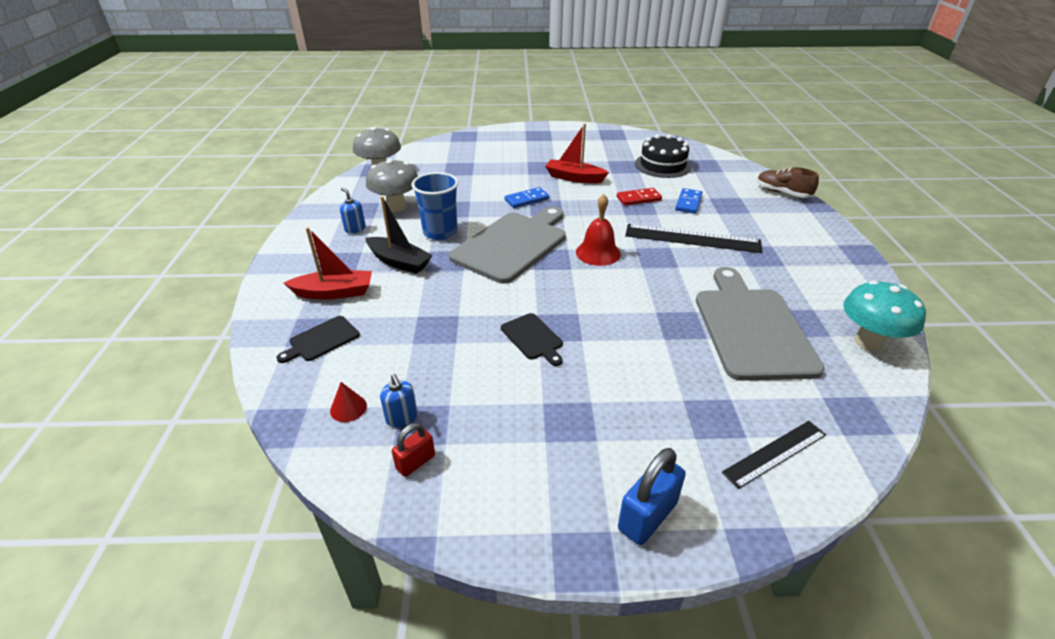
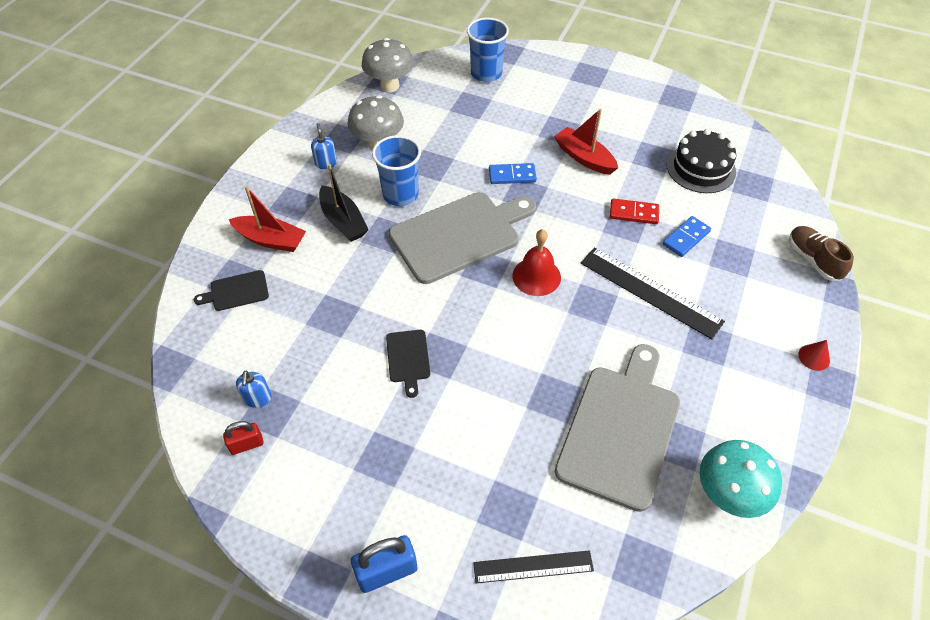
camera: 25 degrees right, 15 degrees up
(348, 408) = (224, 371): red cone -> red cone (814, 357)
(458, 149) = (486, 73): none -> blue cup

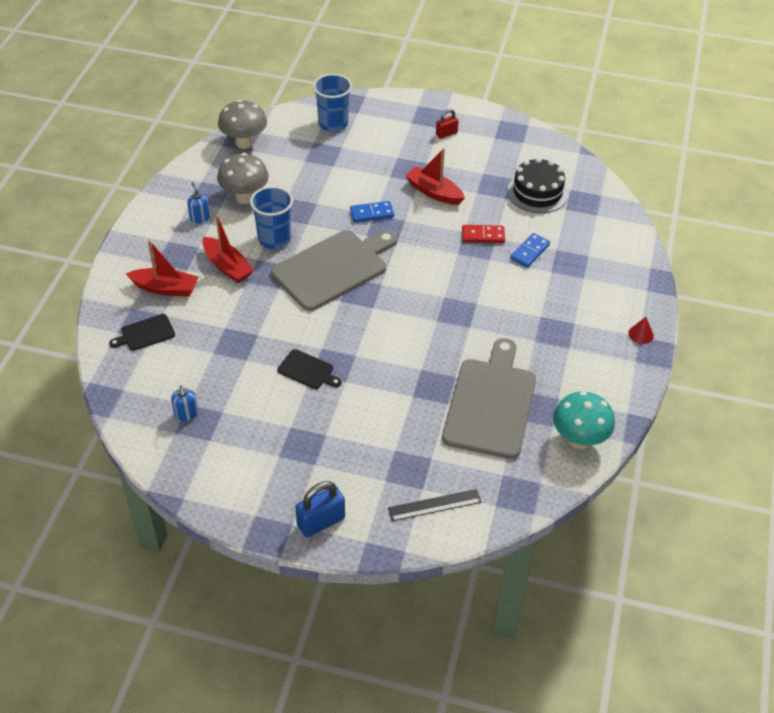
camera: 10 degrees left, 5 degrees down
(246, 444) = (186, 448): red padlock -> red padlock (446, 134)
(343, 221) = (227, 266): black boat -> red boat
(408, 359) = (308, 370): black cutting board -> black cutting board turned 45 degrees counterclockwise
(536, 276) = (406, 295): red bell -> none
(650, 291) = (504, 298): black ruler -> none
(813, 260) = (637, 259): brown shoe -> none

